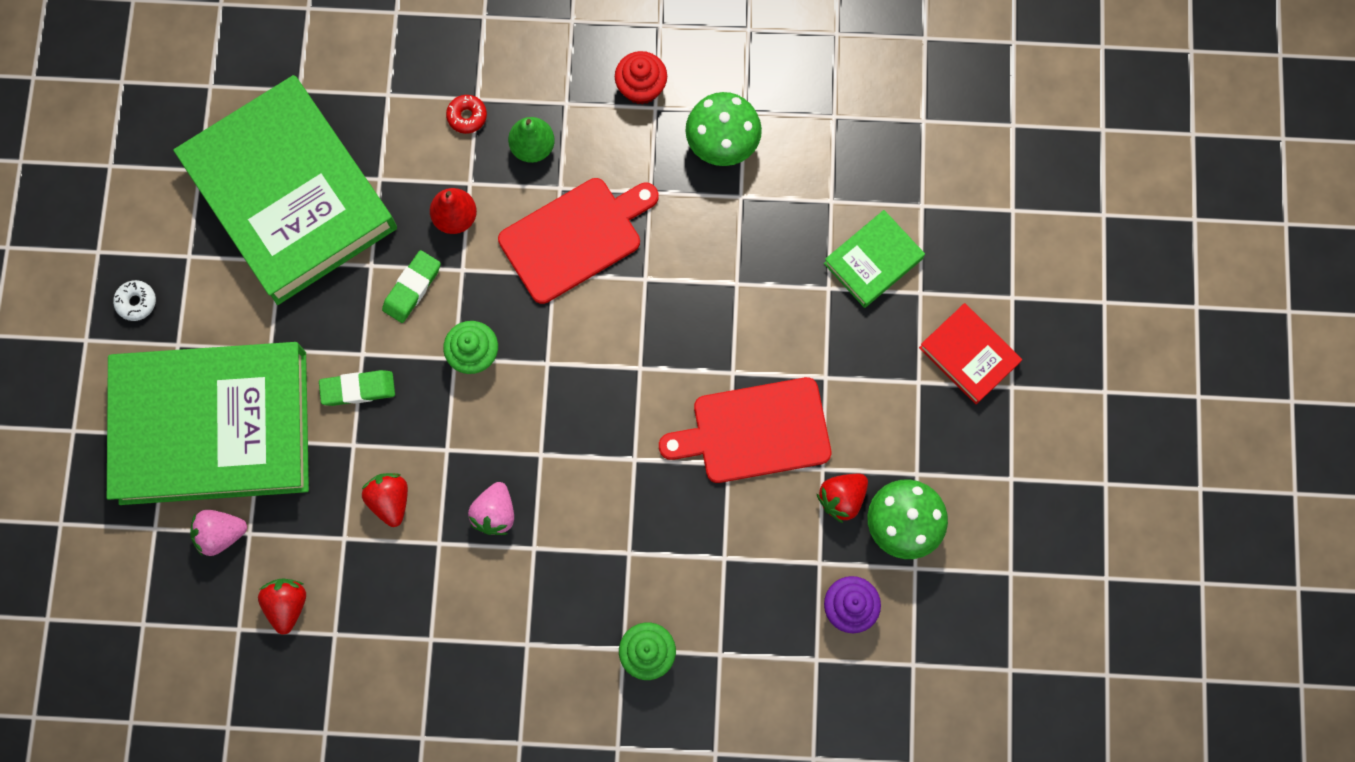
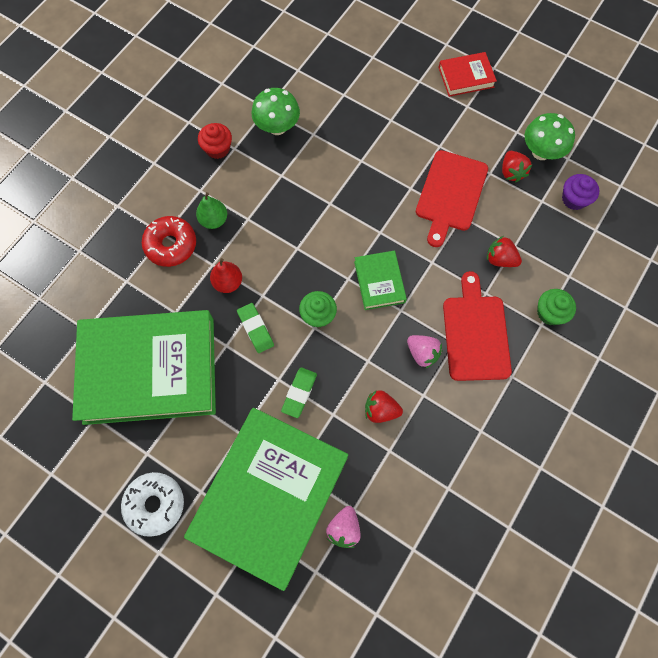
camera: 60 degrees left, 5 degrees down
(136, 302) = (155, 504): white donut -> white donut, size x1.96
(287, 605) = (413, 509): red strawberry -> red strawberry (500, 259)
(467, 116) = (171, 245): red donut -> red donut, size x1.96
(575, 237) = (282, 226): red cutting board -> red cutting board (475, 333)
(873, 261) = (389, 92): green book -> green book (379, 282)

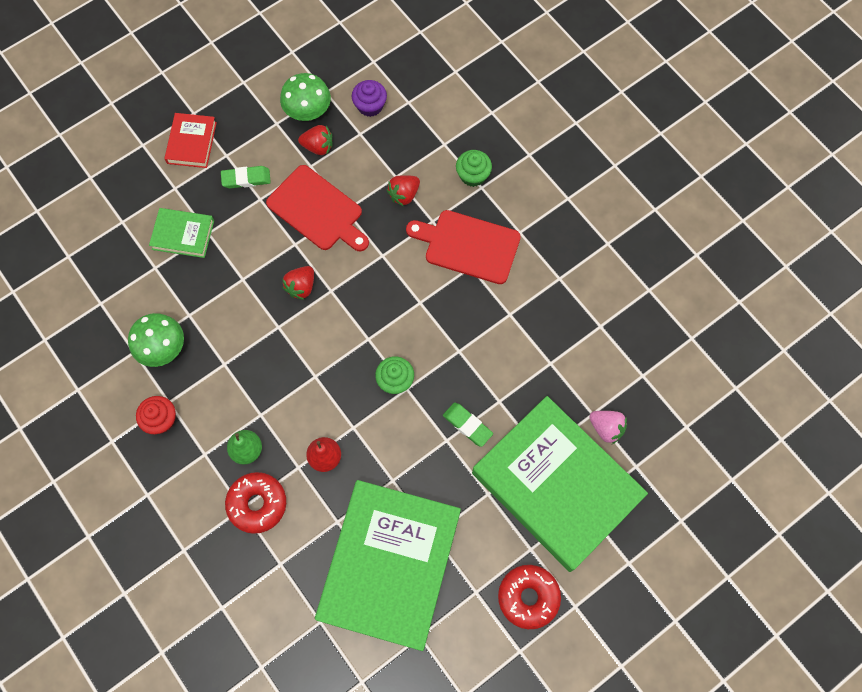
camera: 70 degrees left, 0 degrees up
(155, 504) = (528, 597): white donut -> red donut
(255, 329) = (386, 445): green eraser -> green eraser (246, 179)
(379, 282) = (383, 311): green book -> green book (183, 235)
(380, 410) = (510, 357): red strawberry -> red strawberry (301, 287)
(422, 353) = (470, 299): pink strawberry -> none

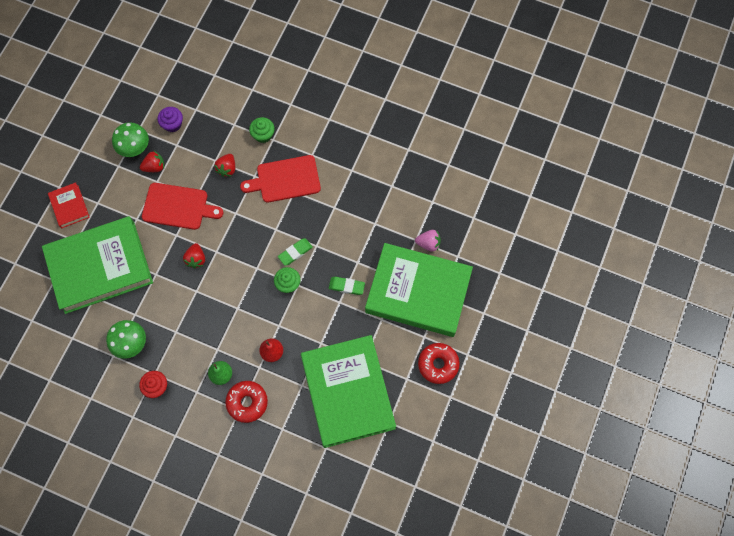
camera: 30 degrees left, 0 degrees up
(183, 235) = (100, 267): green book -> green book, size x2.31
(246, 179) = (120, 211): green eraser -> green eraser (295, 252)

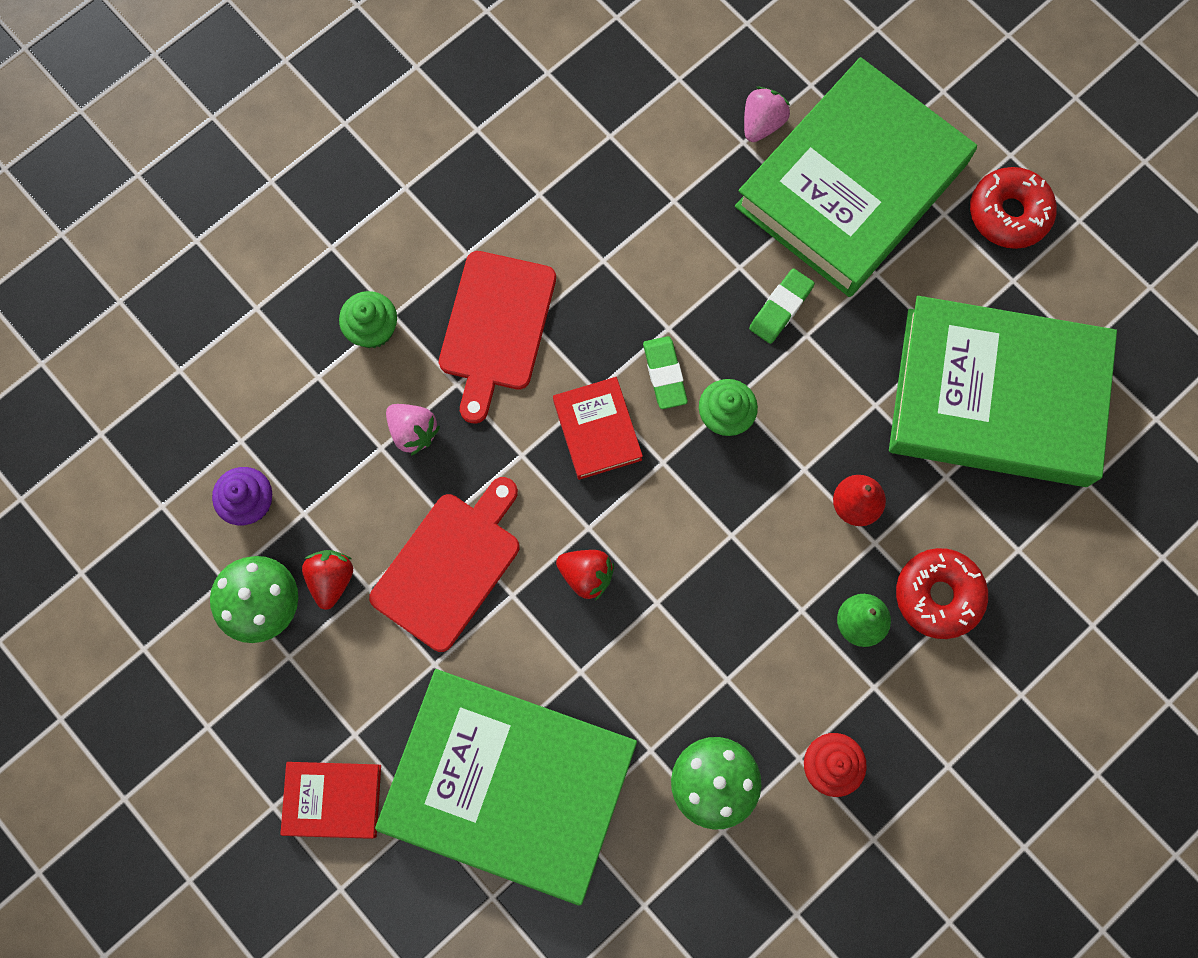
camera: 65 degrees left, 5 degrees up
(100, 267) = (509, 785): green book -> green book turned 75 degrees counterclockwise
(227, 169) = (413, 432): red strawberry -> pink strawberry
(259, 237) = (597, 430): none -> red book

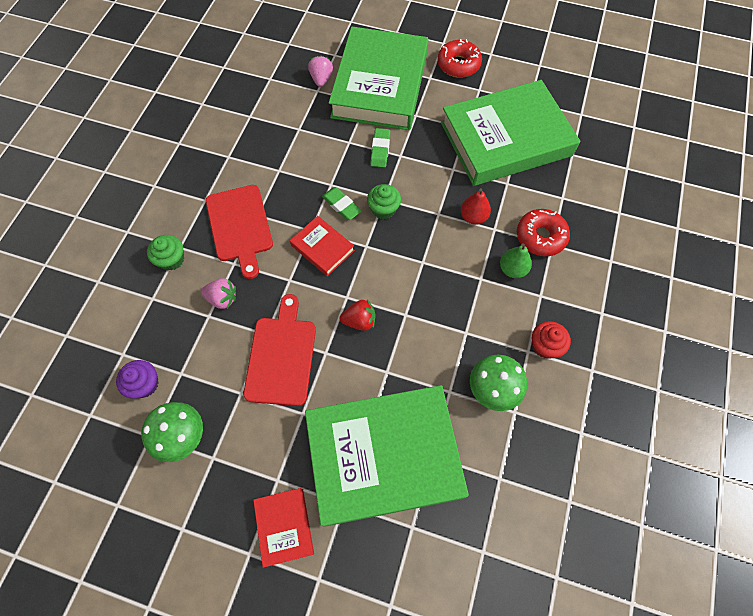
camera: 30 degrees left, 10 degrees down
(331, 579) = (216, 400): red strawberry -> none
(333, 799) = (284, 526): red book -> red book turned 75 degrees counterclockwise

